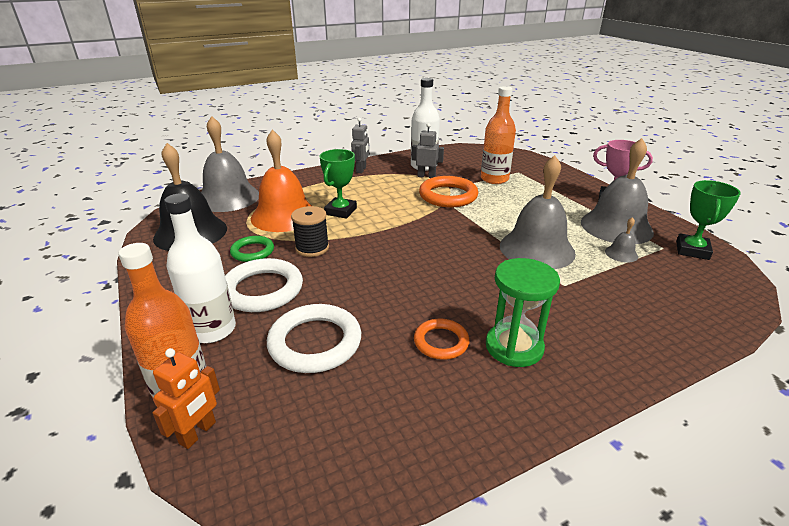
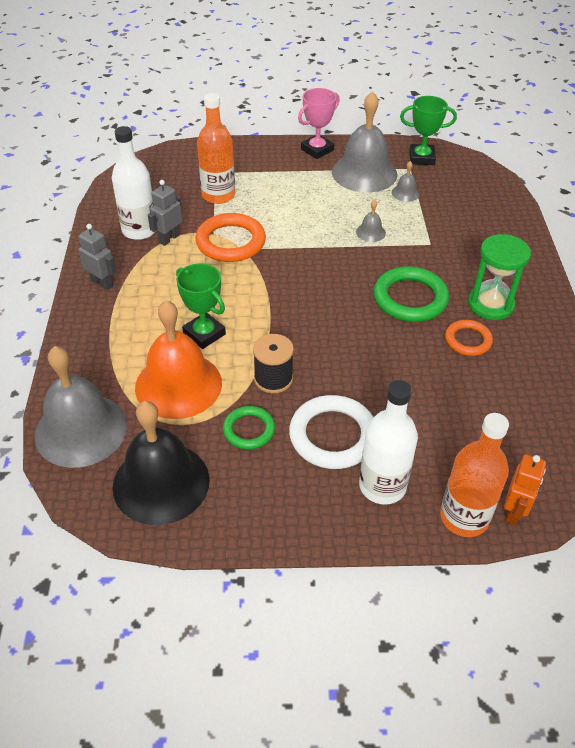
camera: 65 degrees left, 15 degrees up
(198, 433) = (514, 512): orange robot -> orange robot turned 60 degrees clockwise
(315, 342) = (435, 416): white ring -> none
(468, 291) = (410, 298): none -> green ring
(537, 249) = (370, 232): grey bell -> grey bell, size x0.42
(692, 250) = (421, 158): green trophy -> green trophy turned 45 degrees counterclockwise

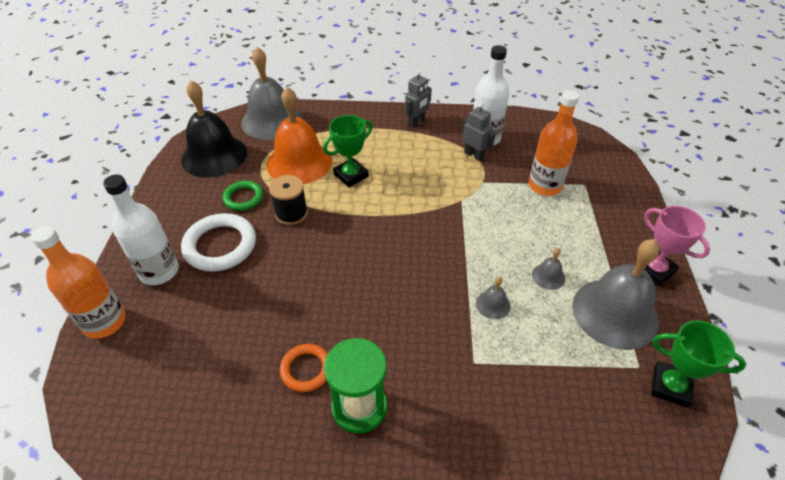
camera: 95 degrees right, 0 degrees up
(230, 242) = (471, 193): orange ring -> none
(405, 193) = (578, 352): grey bell -> grey bell (548, 276)
(410, 298) = (378, 326): green ring -> none
(421, 158) = (670, 386): green trophy -> green trophy turned 75 degrees counterclockwise
(514, 512) = (91, 361): orange robot -> none

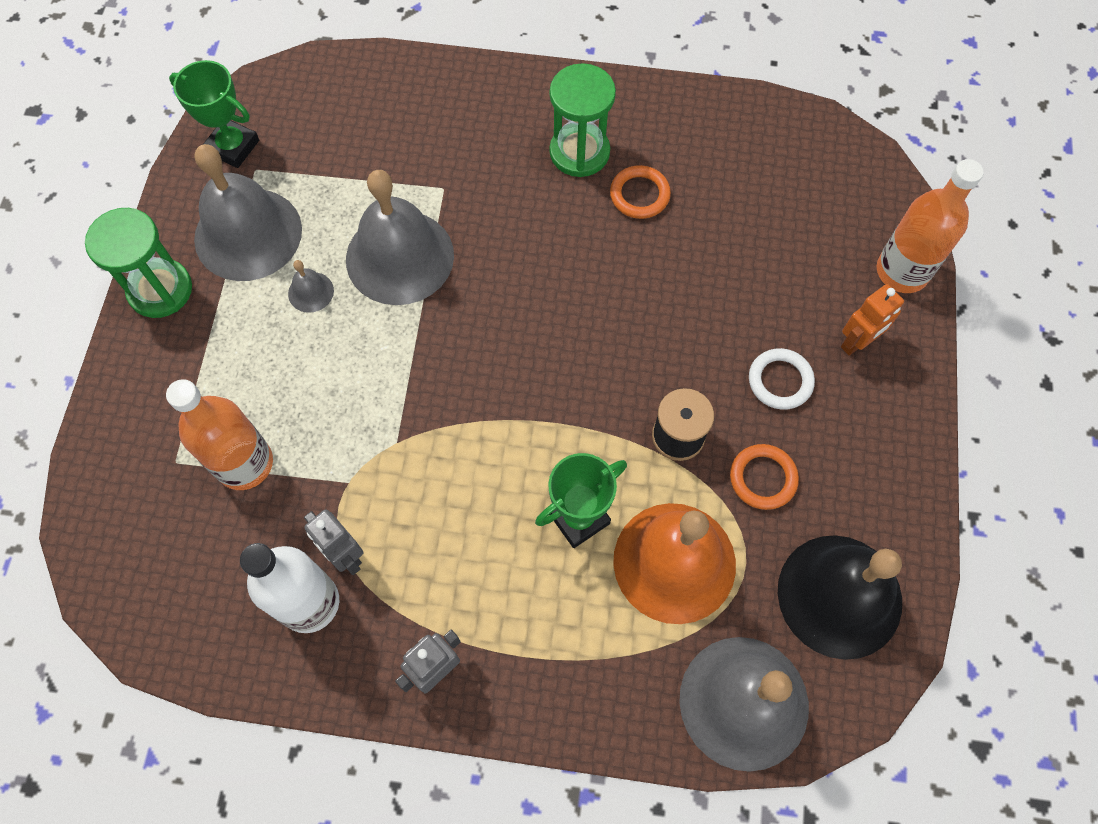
camera: 175 degrees left, 20 degrees up
(159, 271) = (857, 342): white bottle -> orange robot
(220, 245) = (780, 381): white ring -> white ring, size x0.60
(243, 198) = (763, 478): green ring -> orange ring
(493, 304) = (400, 257): grey bell -> grey bell, size x2.41
(654, 270) = (160, 290): pink trophy -> green hourglass

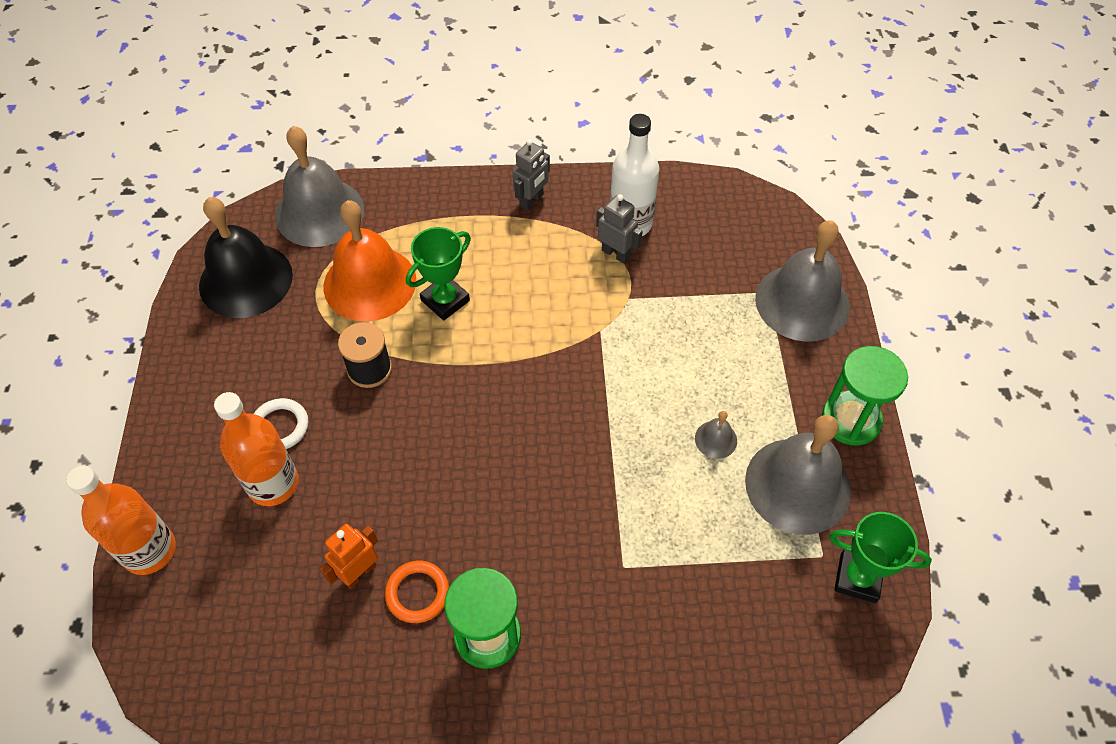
camera: 170 degrees right, 10 degrees down
(245, 463) = (713, 299): orange bottle -> orange bottle (273, 484)
(400, 257) = (645, 486): grey bell -> grey bell (802, 302)
(763, 478) = (299, 348): orange ring -> none
(857, 342) = (205, 472): orange robot -> orange robot (359, 573)

